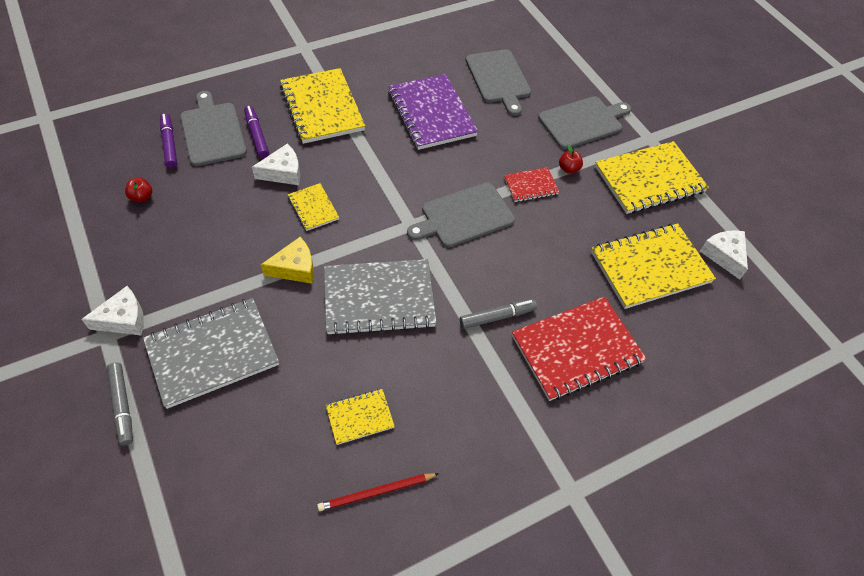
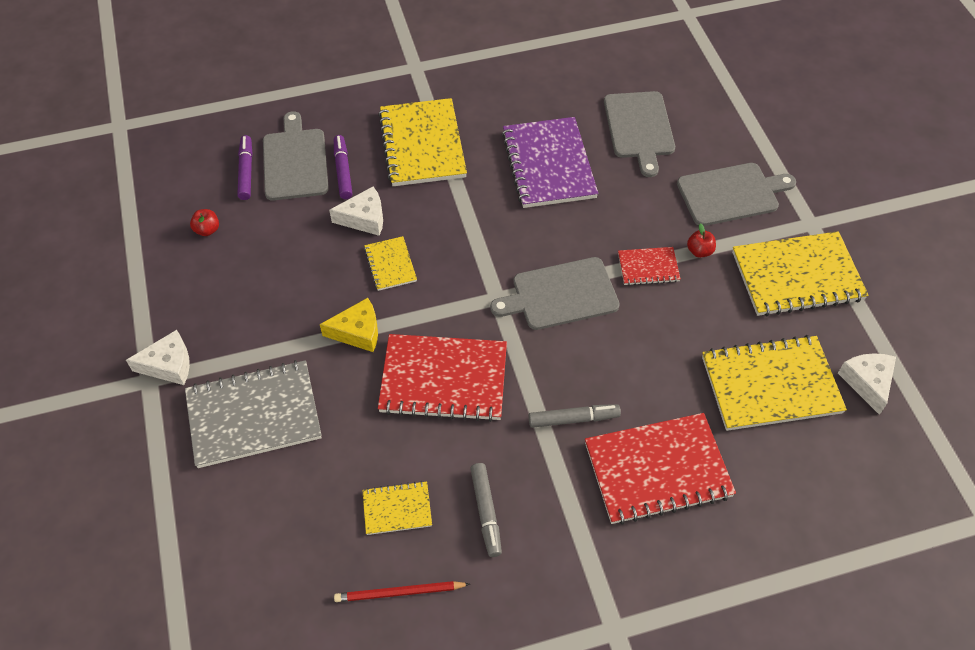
camera: 15 degrees right, 0 degrees up
(122, 406) = (154, 458): grey marker -> grey marker (486, 512)
(379, 299) = (443, 379): grey notebook -> red notebook

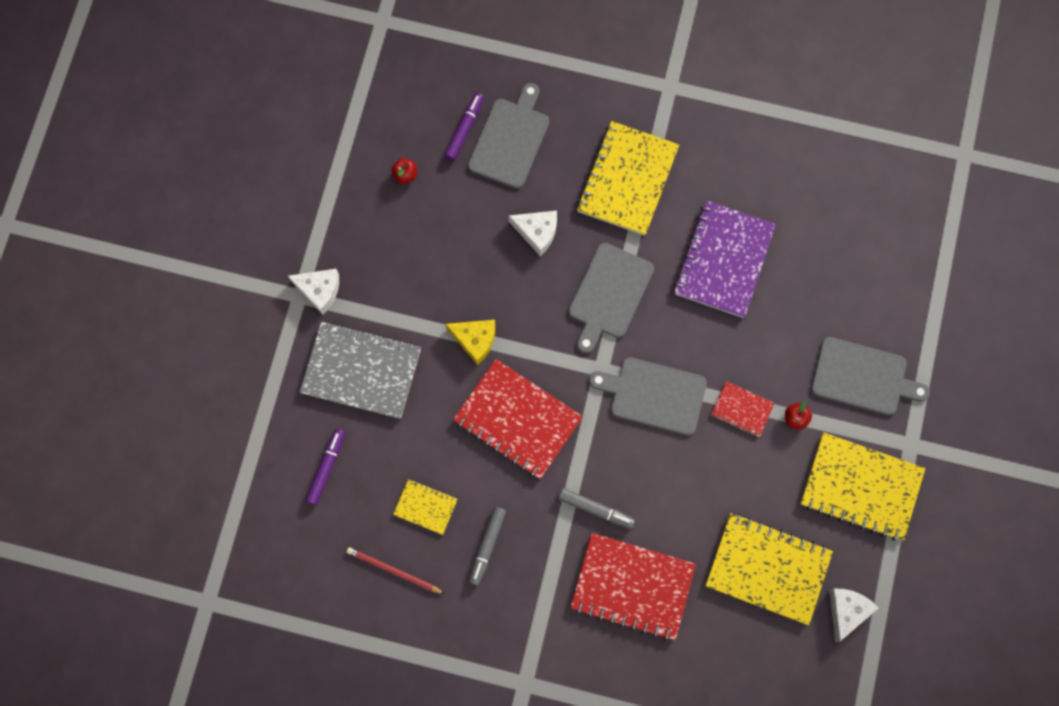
camera: 30 degrees right, 20 degrees up
(343, 171) = (545, 172): purple marker -> purple marker (326, 468)
(390, 265) = (534, 290): yellow notebook -> none
(639, 128) = (828, 264): grey cutting board -> grey cutting board (609, 294)

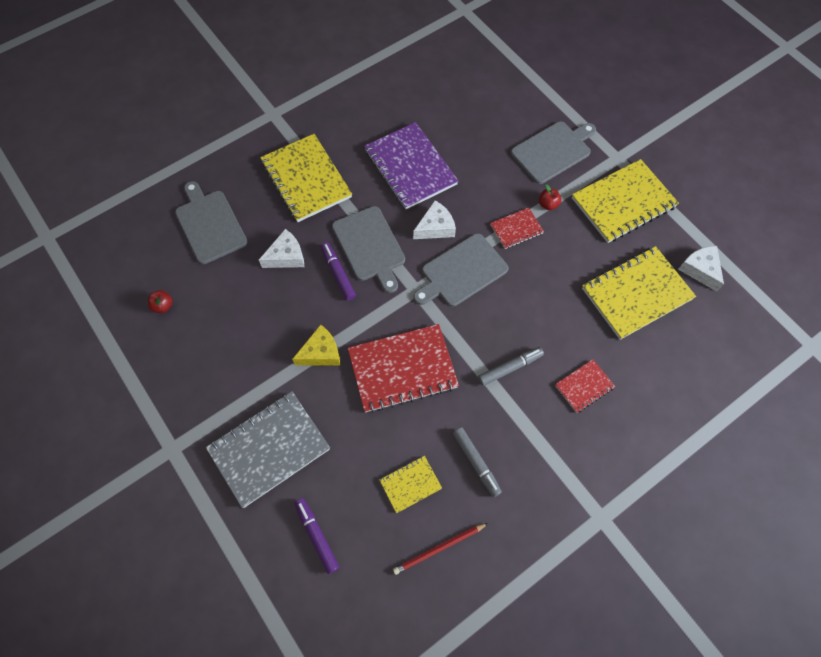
camera: 50 degrees left, 10 degrees down
(319, 290) = (182, 431): white cheese -> white cheese (435, 227)
(465, 129) = (173, 245): purple marker -> purple marker (338, 273)
(632, 586) = (584, 386): red notebook -> red notebook, size x0.50

